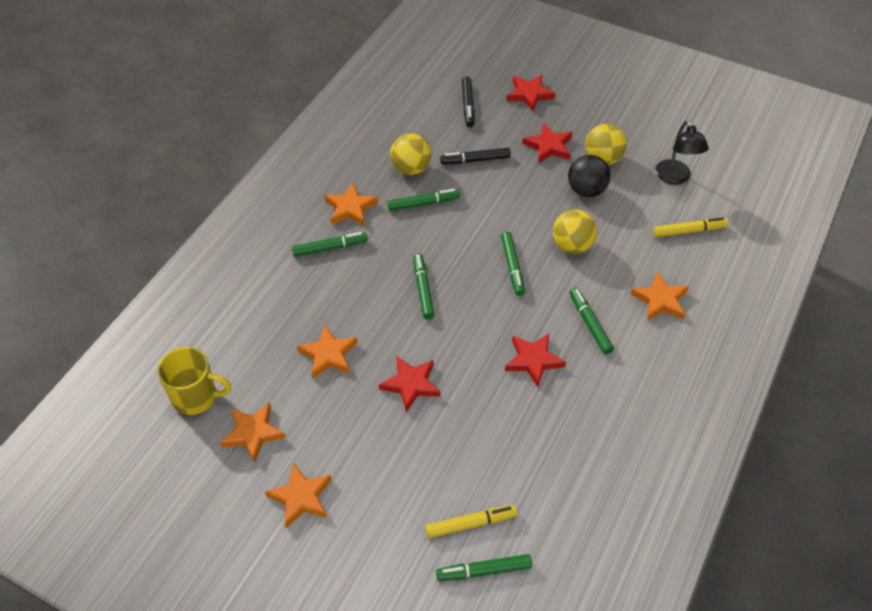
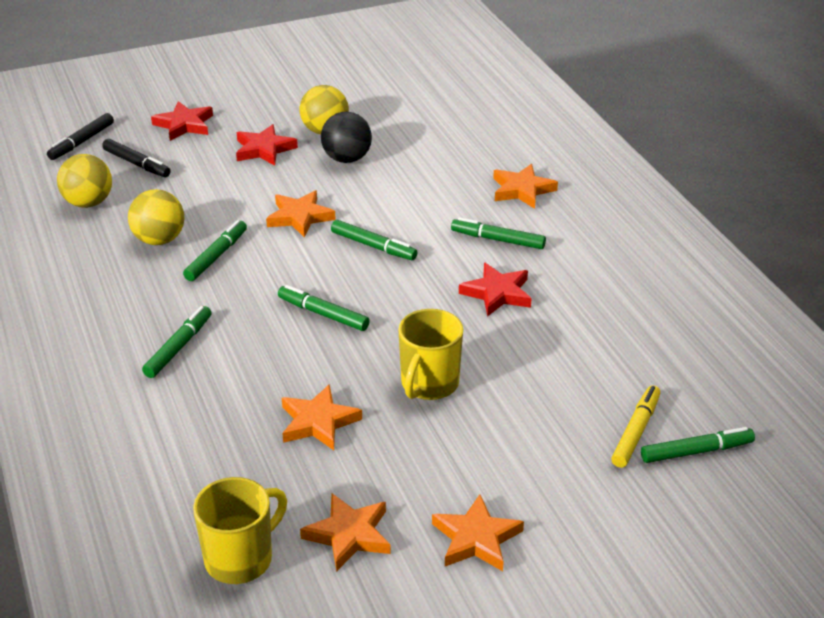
camera: 50 degrees left, 15 degrees down
(350, 208) = (147, 305): orange star -> orange star (300, 217)
(411, 384) = (429, 384): red star -> yellow mug
(475, 160) = (212, 197): black marker -> black marker (82, 142)
(484, 571) = (696, 451): green marker -> green marker turned 135 degrees counterclockwise
(572, 246) = (398, 201): yellow ball -> yellow ball (88, 203)
(675, 178) = (403, 109): black lamp -> none
(689, 231) = (469, 135): yellow marker -> none

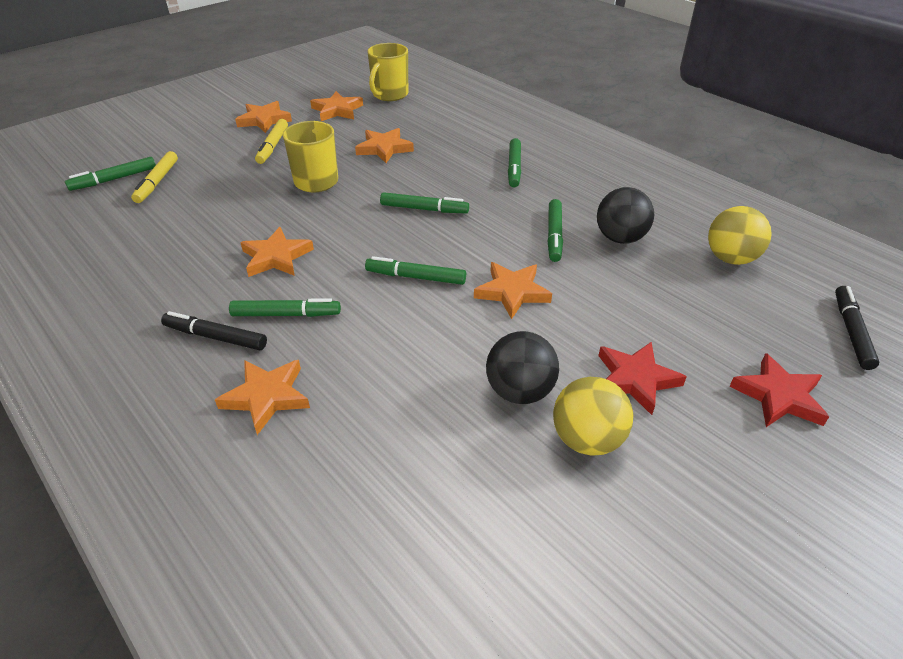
camera: 160 degrees right, 5 degrees up
(137, 164) = (750, 317): black marker -> black marker (215, 337)
(159, 240) = (620, 238): yellow ball -> black ball
(472, 467) = (273, 146): none -> yellow marker
(497, 293) = (276, 257): red star -> orange star

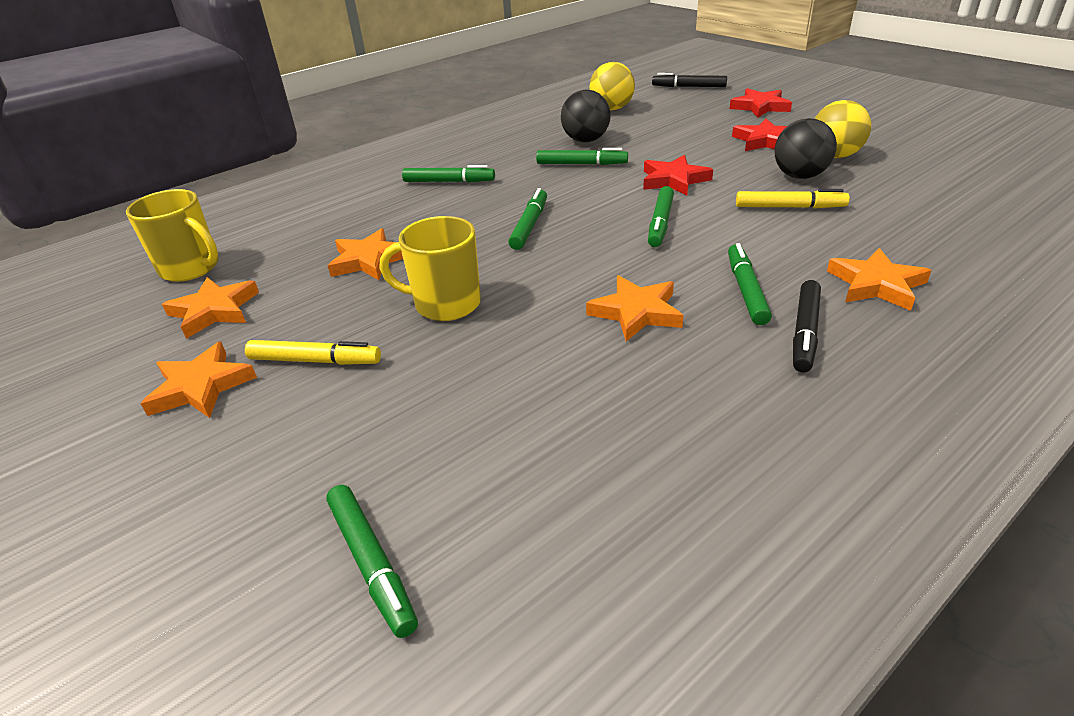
camera: 85 degrees left, 5 degrees down
(157, 182) = (404, 484): yellow marker -> yellow marker (789, 207)
(512, 292) = (674, 180): orange star -> red star

